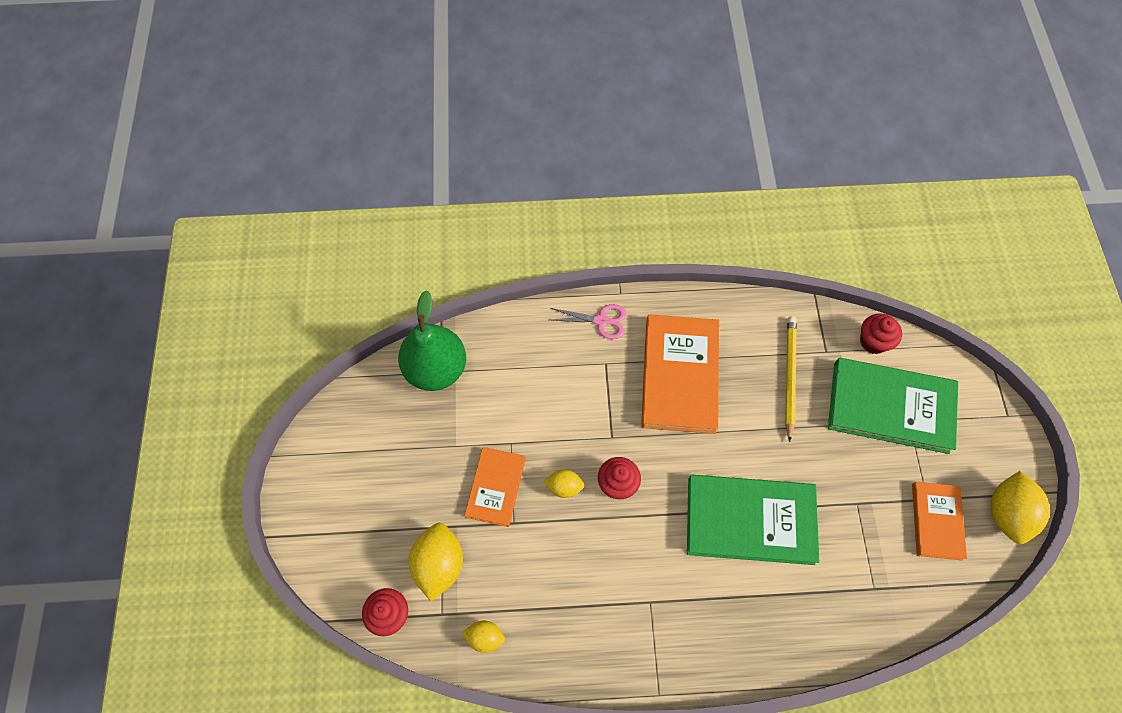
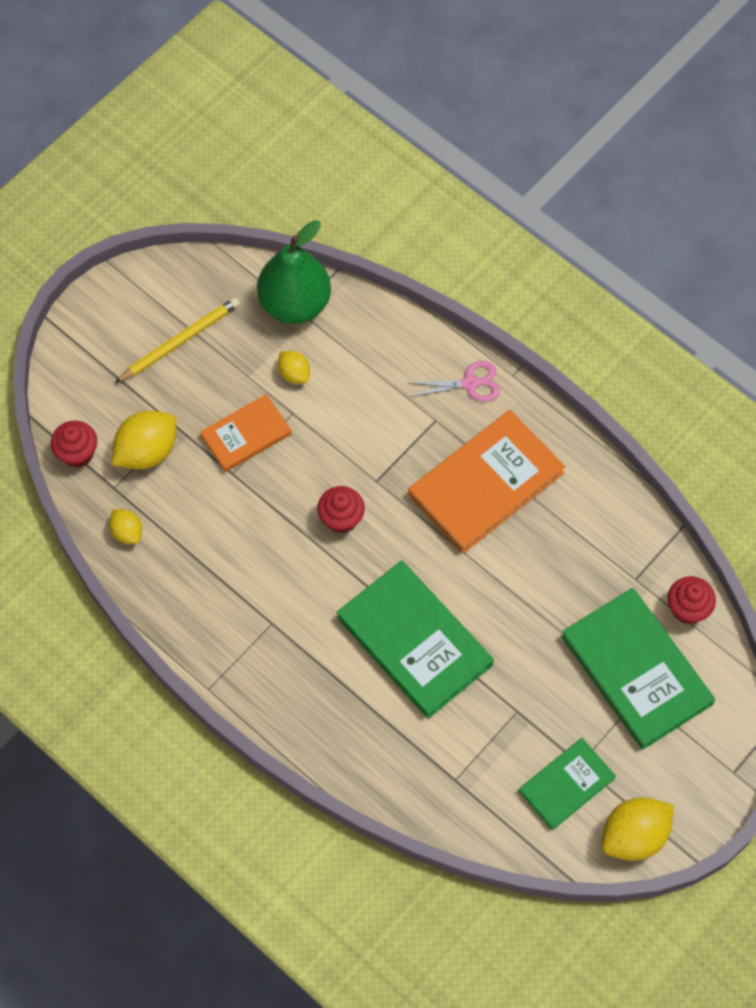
camera: 45 degrees right, 0 degrees up
(564, 487) = (298, 483): yellow lemon -> yellow lemon (294, 373)
(601, 321) = (470, 383): pink scissors -> pink scissors turned 60 degrees counterclockwise
(789, 376) = (578, 568): yellow pencil -> yellow pencil (180, 341)
(936, 521) = (566, 785): orange book -> green book

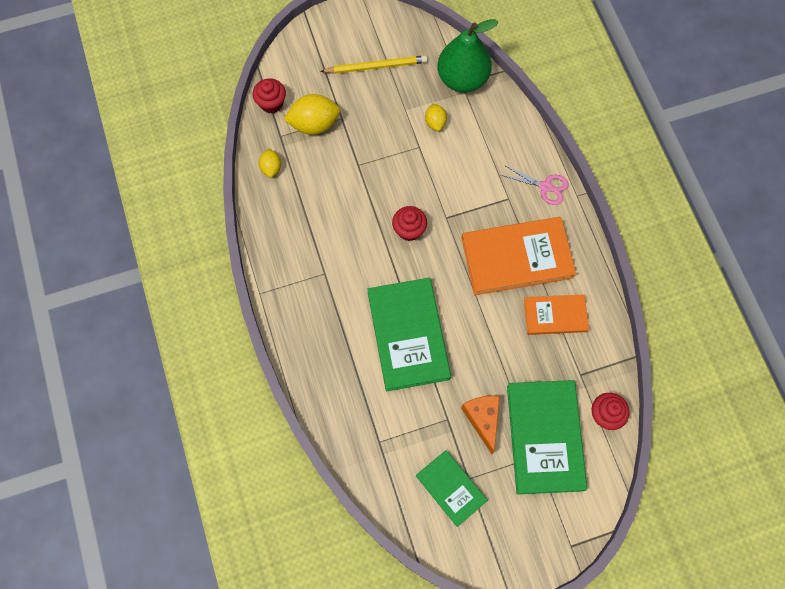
camera: 30 degrees right, 5 degrees up
(246, 435) = (381, 145): orange book -> orange book (555, 315)
(556, 689) = (483, 419): none -> orange cheese
(566, 785) = (451, 488): green book -> green book turned 60 degrees clockwise
(634, 836) = (476, 550): yellow lemon -> none

